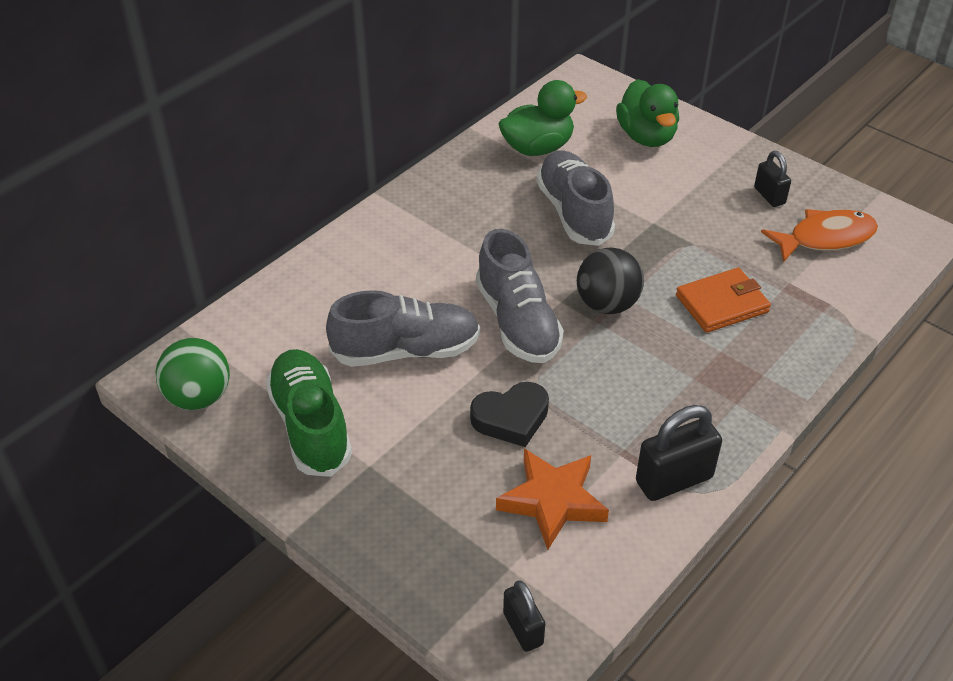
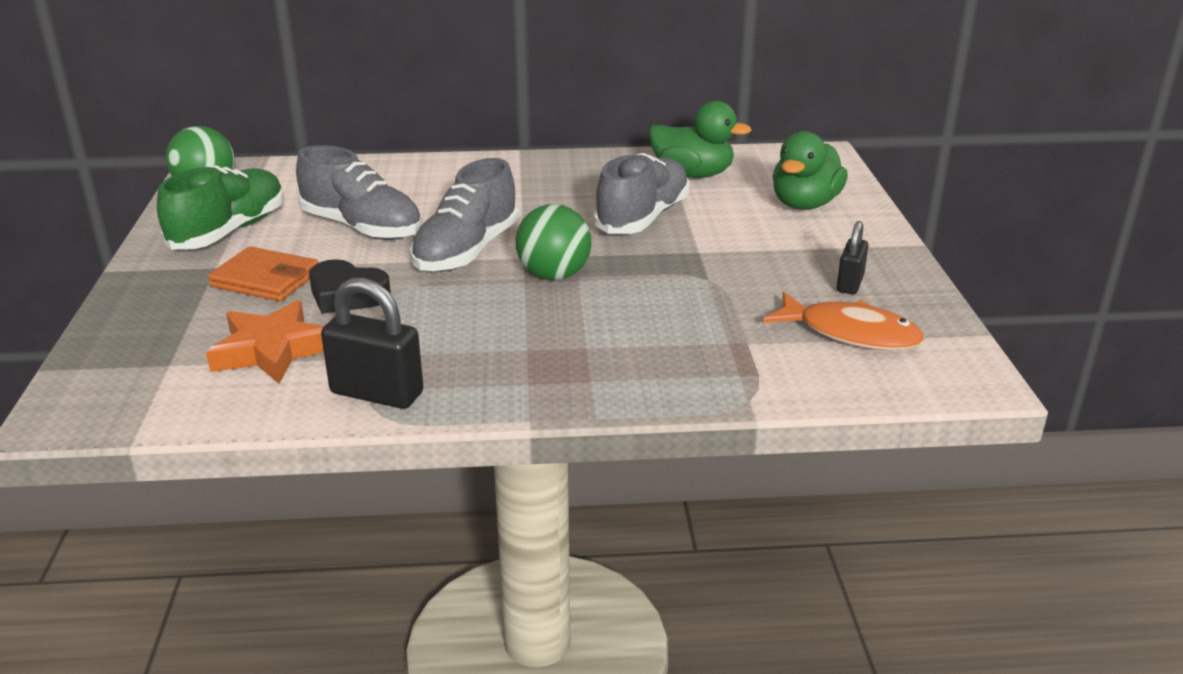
camera: 45 degrees right, 15 degrees down
(523, 629) = (103, 398): black padlock -> none
(607, 304) = (554, 275): black ball -> green ball
(721, 303) = (652, 322): orange wallet -> orange wallet (265, 279)

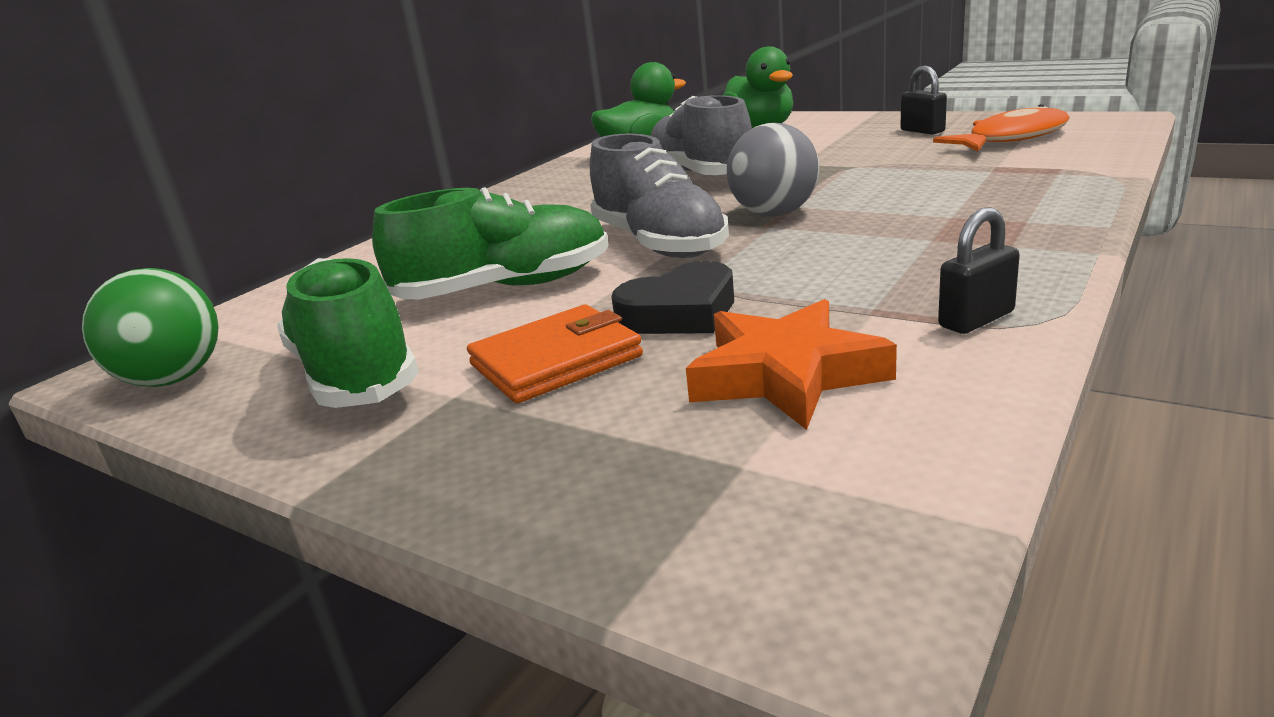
camera: 50 degrees left, 5 degrees down
(362, 228) = (505, 288): grey shoe -> green shoe
(377, 393) = (976, 319): black padlock -> black padlock, size x0.61
(554, 275) = (774, 214): green ball -> grey ball

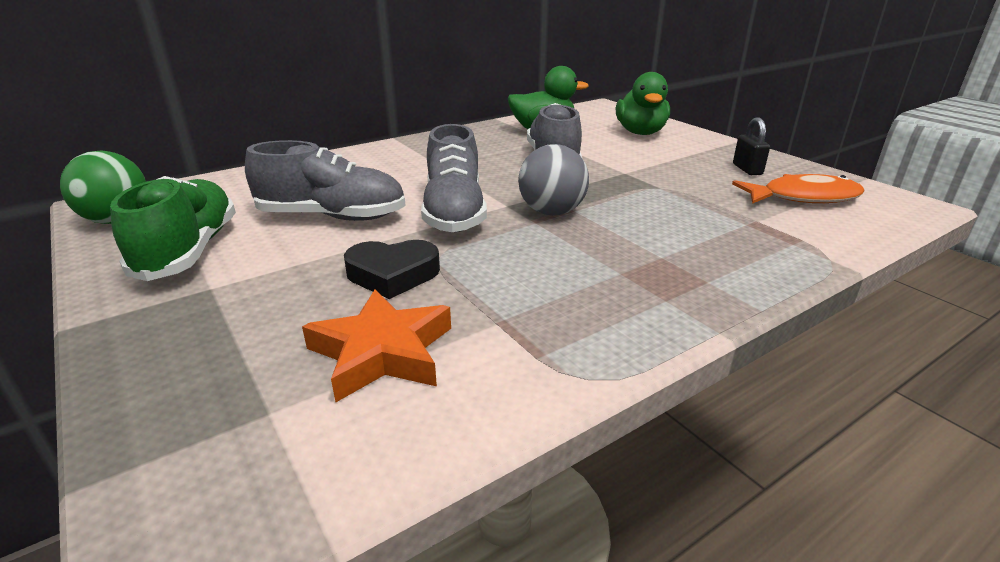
camera: 20 degrees right, 5 degrees up
(505, 288) = (332, 216): green shoe -> grey shoe
(555, 360) = (286, 284): orange wallet -> none
(976, 319) = (552, 358): black padlock -> none

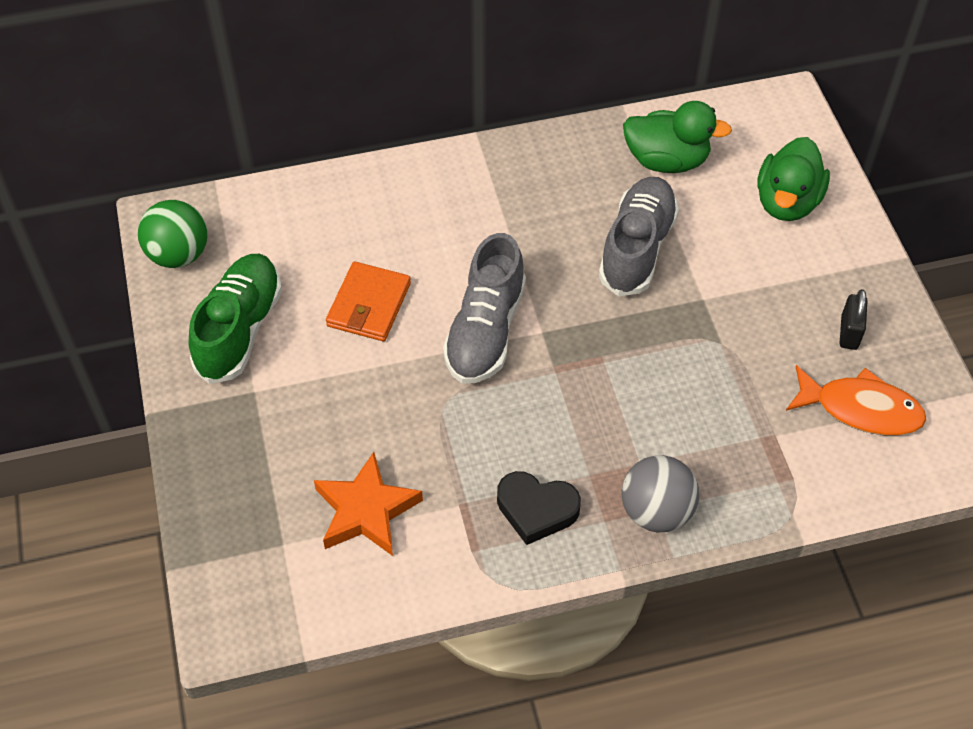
camera: 20 degrees right, 25 degrees up
(332, 216) = (369, 305): grey shoe -> orange wallet
(392, 274) = (399, 417): black heart -> black heart (536, 509)
(552, 212) = (580, 358): grey ball -> grey ball (656, 511)

